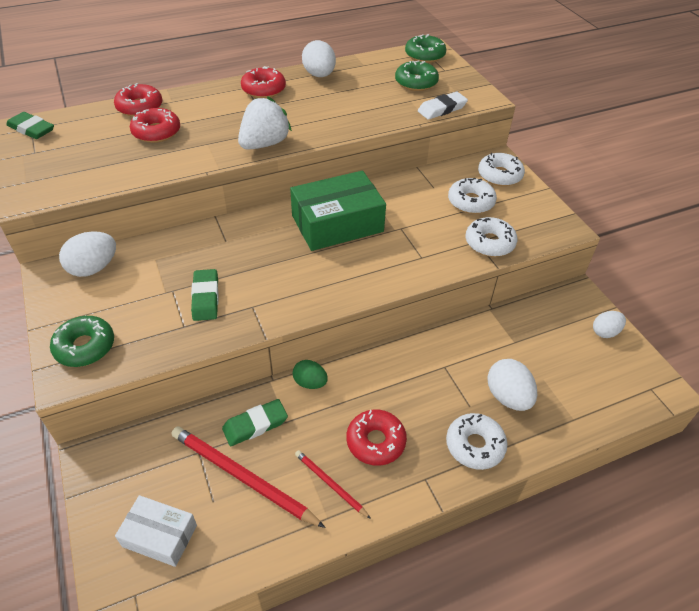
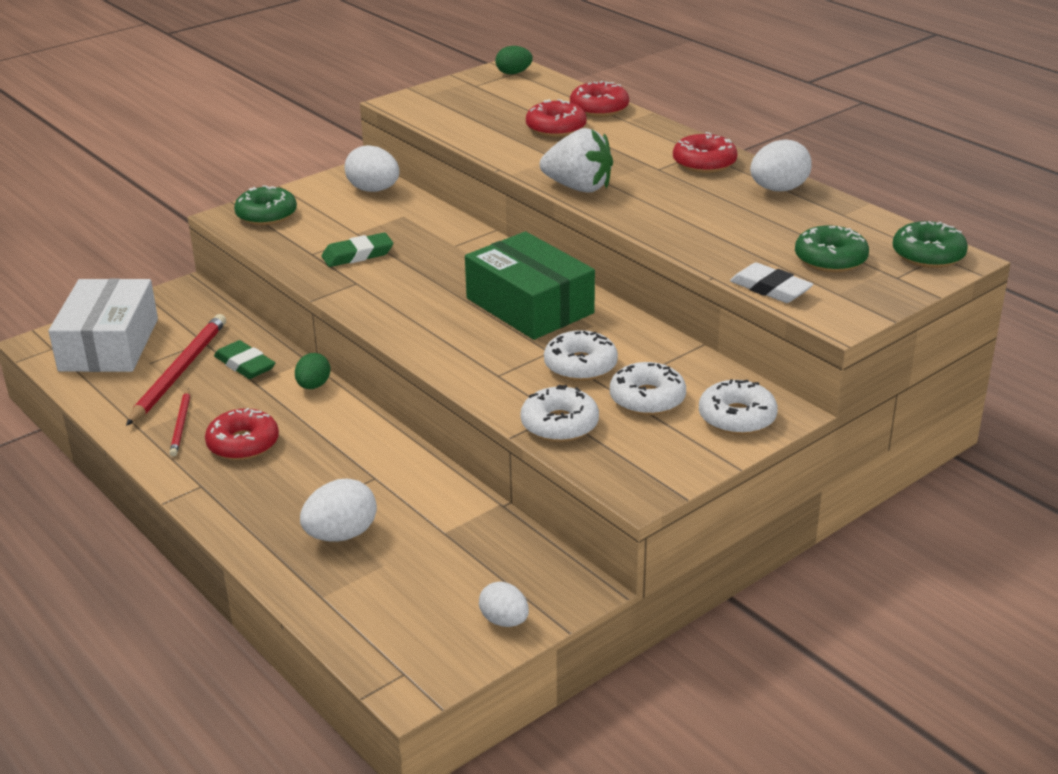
camera: 75 degrees right, 15 degrees down
(31, 129) = (513, 73): green eraser -> green egg
(160, 536) = (109, 344): white box -> white box, size x1.73
(330, 484) = (181, 424): red pencil -> red pencil turned 150 degrees clockwise
(475, 445) = (256, 516): white donut -> white donut (580, 366)

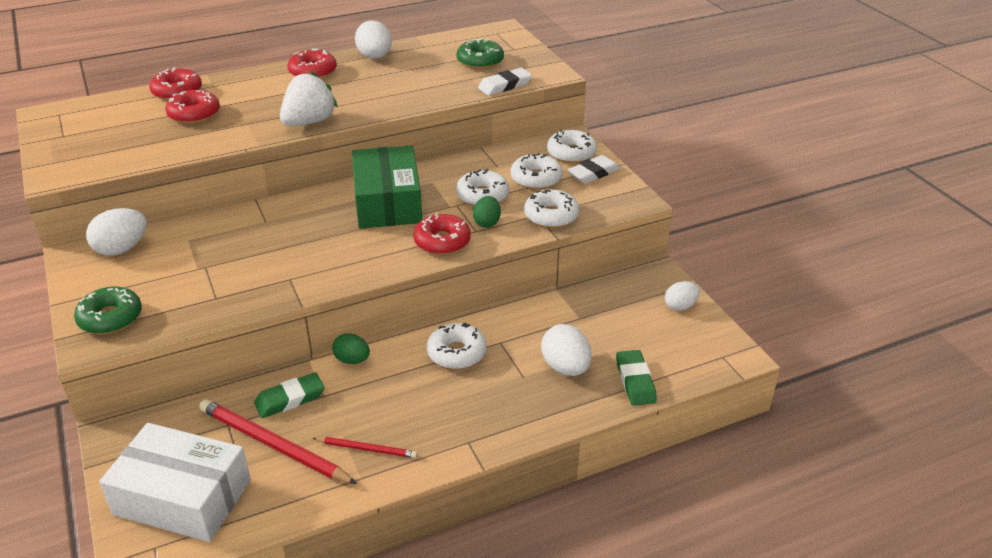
camera: 75 degrees left, 5 degrees up
(243, 444) = (418, 410): red donut -> red donut (442, 242)
(345, 450) = (456, 353): none -> white donut
(358, 255) = (240, 272): green eraser -> green eraser (635, 381)
(513, 73) = (60, 115): green egg -> green egg (487, 223)
(530, 306) = (387, 202): green box -> green box turned 75 degrees counterclockwise
(693, 444) = (593, 173): none -> white eraser
(928, 255) = (493, 35): green donut -> none

